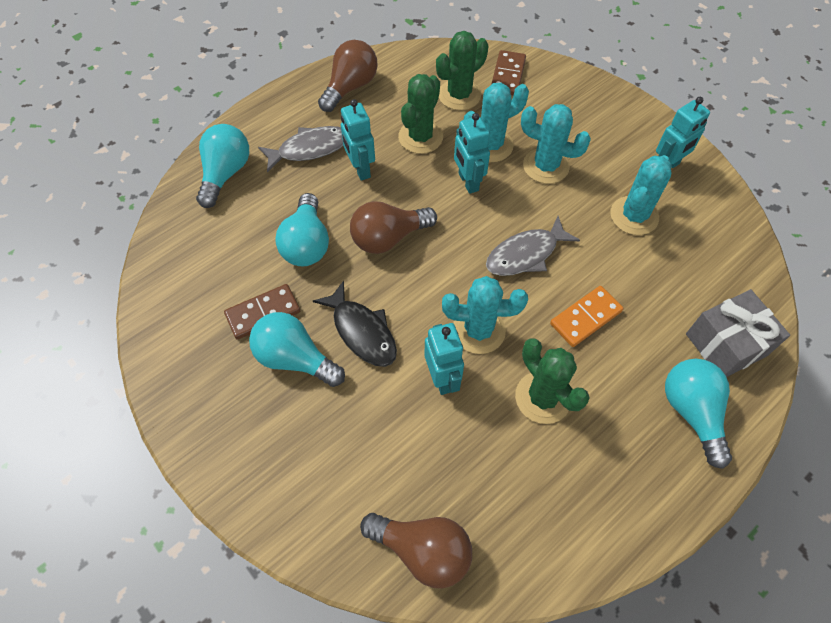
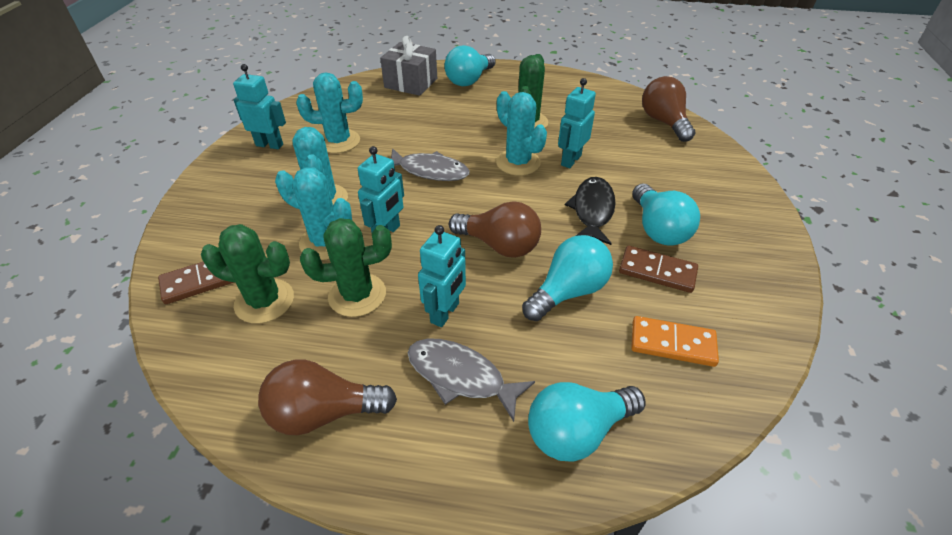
camera: 130 degrees left, 15 degrees down
(585, 318) = (452, 129): orange domino -> orange domino (672, 343)

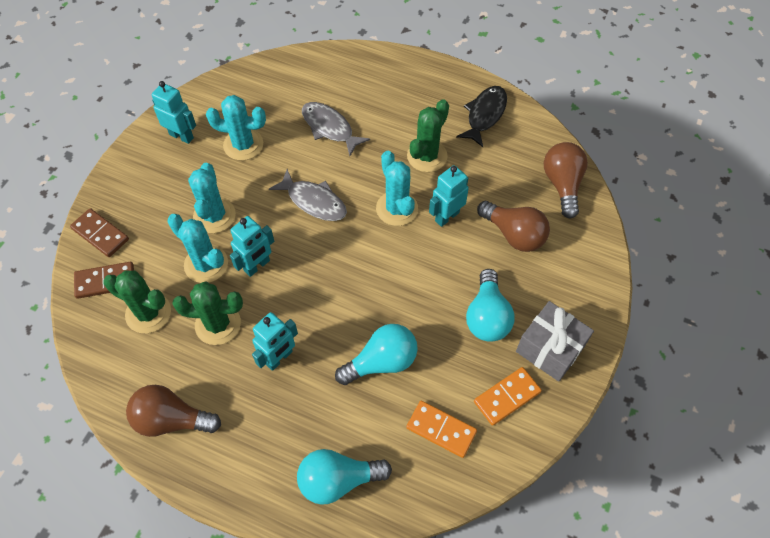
camera: 15 degrees right, 15 degrees up
(411, 83) = (332, 73): grey gift -> grey gift (550, 349)
(461, 376) = (273, 416): grey fish -> grey fish (329, 128)
(469, 80) = (392, 81): turquoise light bulb -> none
(499, 245) = (344, 301): brown light bulb -> brown light bulb (514, 234)
(592, 210) = (439, 282): black fish -> black fish (484, 115)
(657, 271) = (464, 360): brown domino -> brown domino (100, 234)
(724, 295) = (507, 397): none -> orange domino

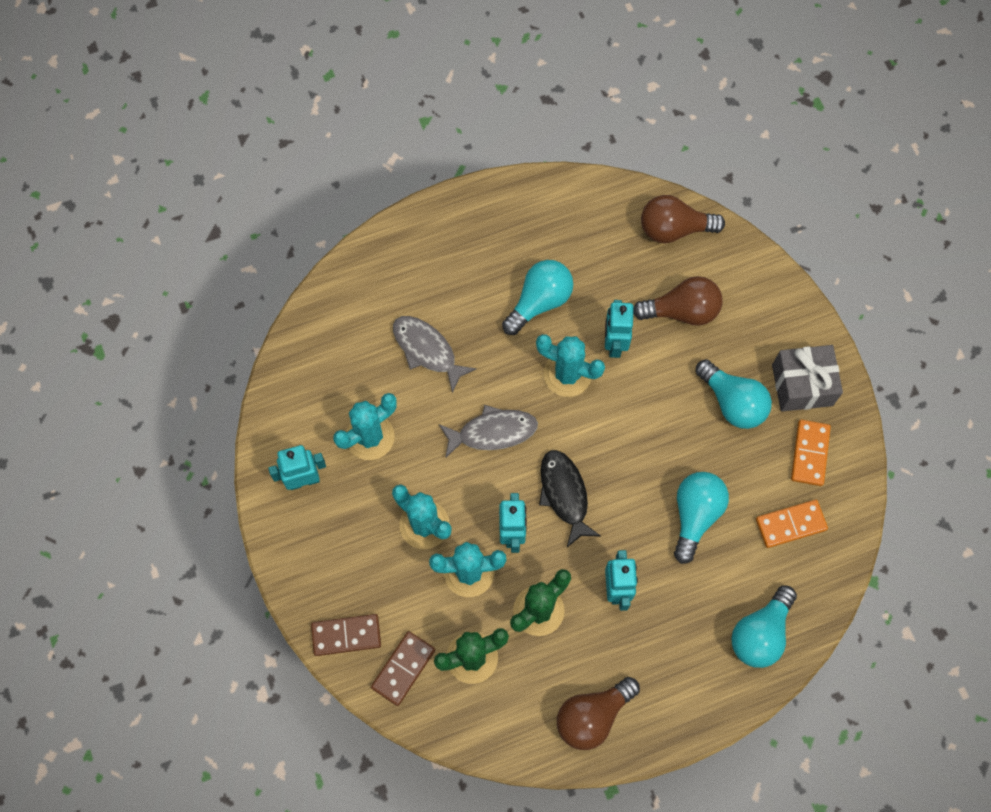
camera: 45 degrees left, 10 degrees up
(329, 128) = (427, 350): grey fish -> grey fish turned 45 degrees clockwise
(427, 156) = (539, 302): green cactus -> turquoise light bulb
(484, 115) = (545, 216): black fish -> black fish (564, 494)
(562, 184) = (674, 229): brown light bulb -> brown light bulb turned 45 degrees counterclockwise

